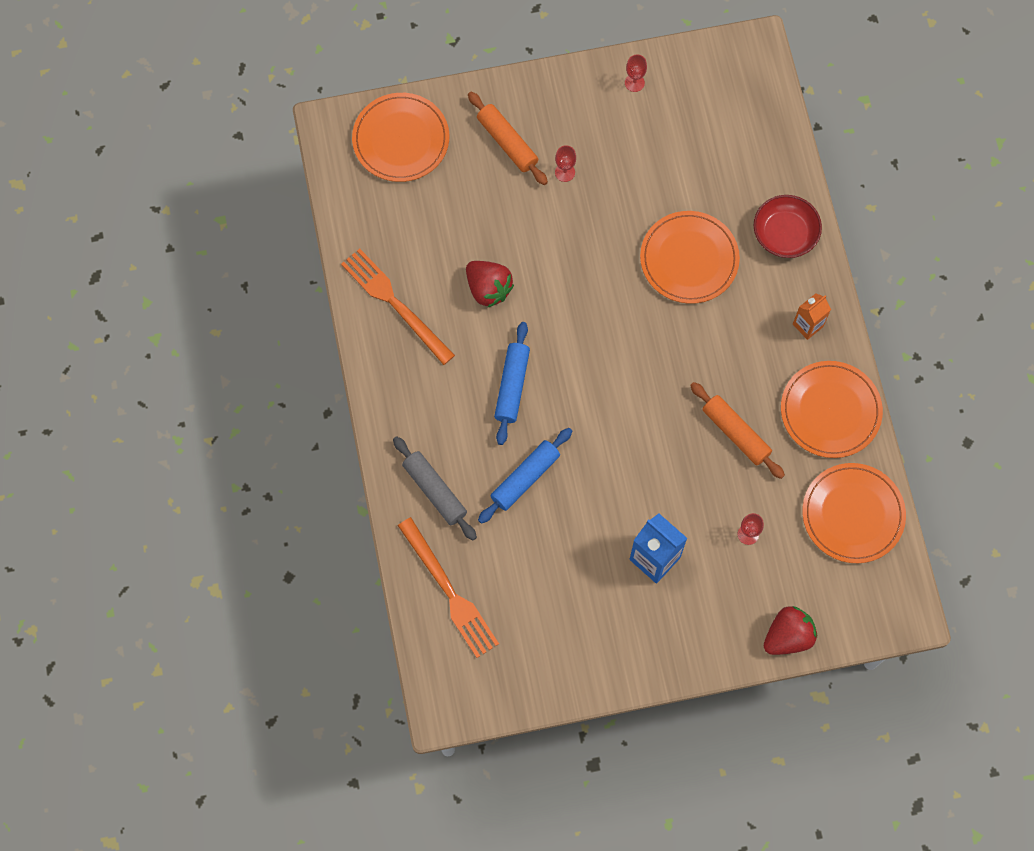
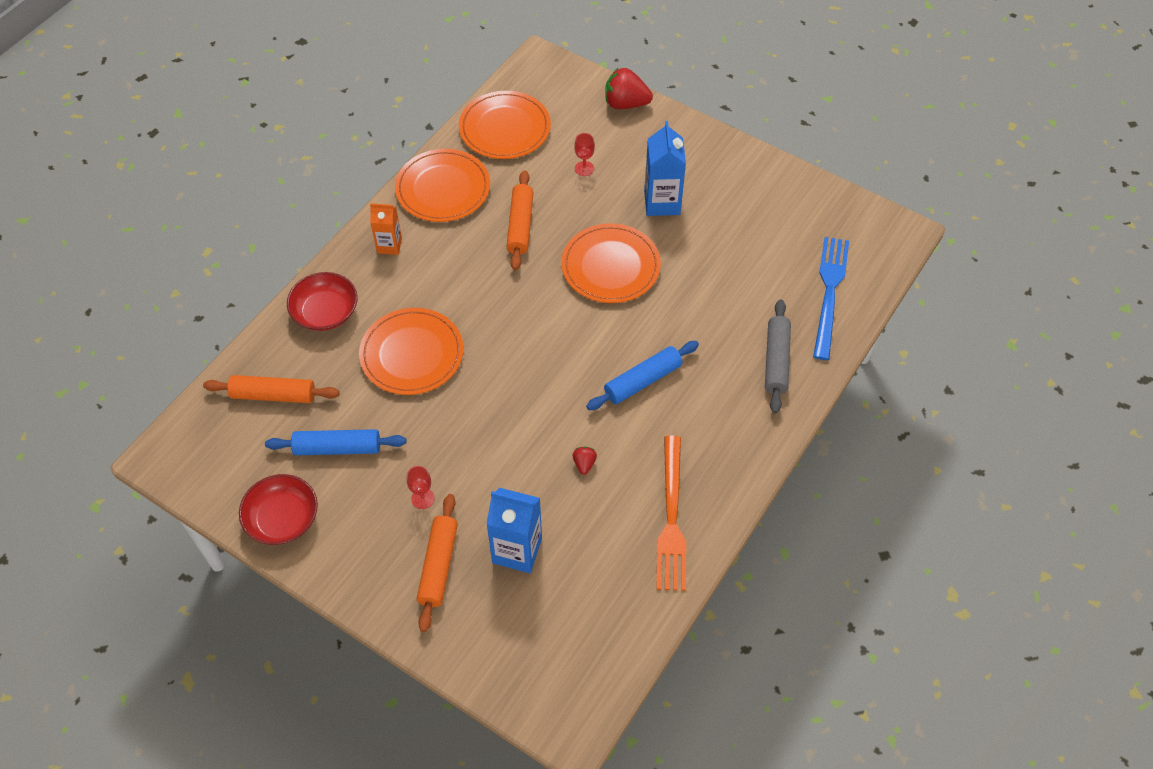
camera: 135 degrees left, 15 degrees down
(401, 139) = (522, 654): orange plate -> orange plate (610, 266)
(448, 591) = (829, 293): orange fork -> blue fork
(470, 194) = (517, 550): none -> blue carton
(488, 289) = (584, 464): red strawberry -> red strawberry, size x0.49
(525, 478) = (699, 315): blue rolling pin -> blue rolling pin (337, 448)
(634, 83) = (282, 518): red goblet -> red bowl
(741, 147) = (273, 395): none -> orange rolling pin

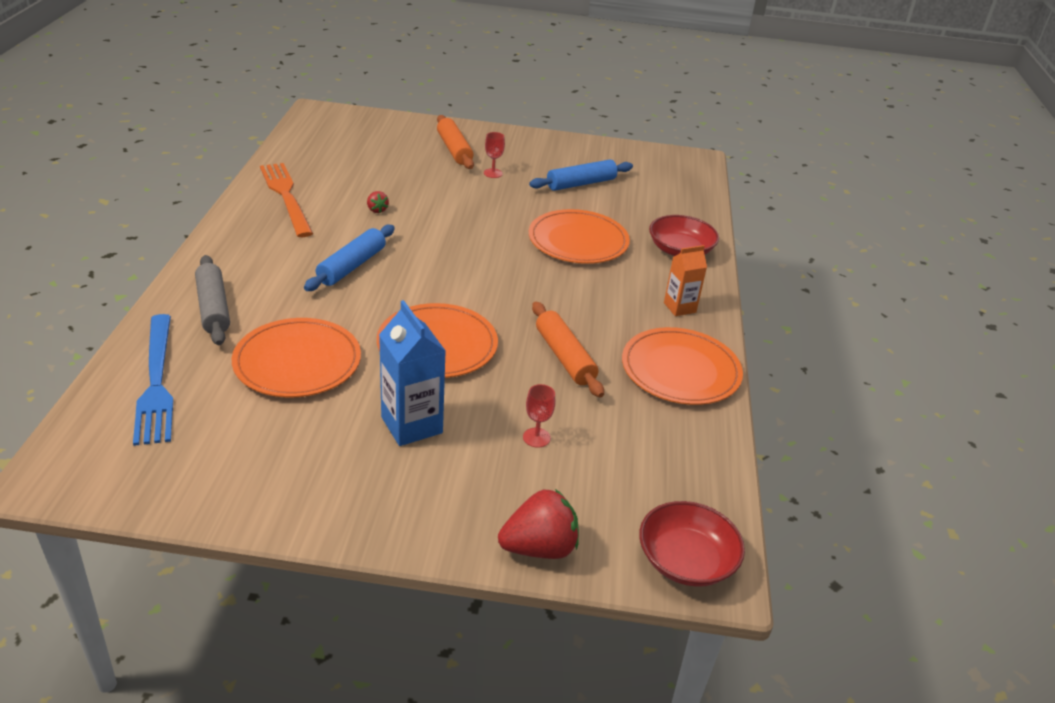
camera: 150 degrees right, 20 degrees down
(273, 395) = (660, 198): orange rolling pin -> none
(282, 518) = (582, 150): red bowl -> red bowl (686, 560)
(505, 128) = (675, 458): orange plate -> orange plate (297, 362)
(517, 550) = (402, 164): blue carton -> none

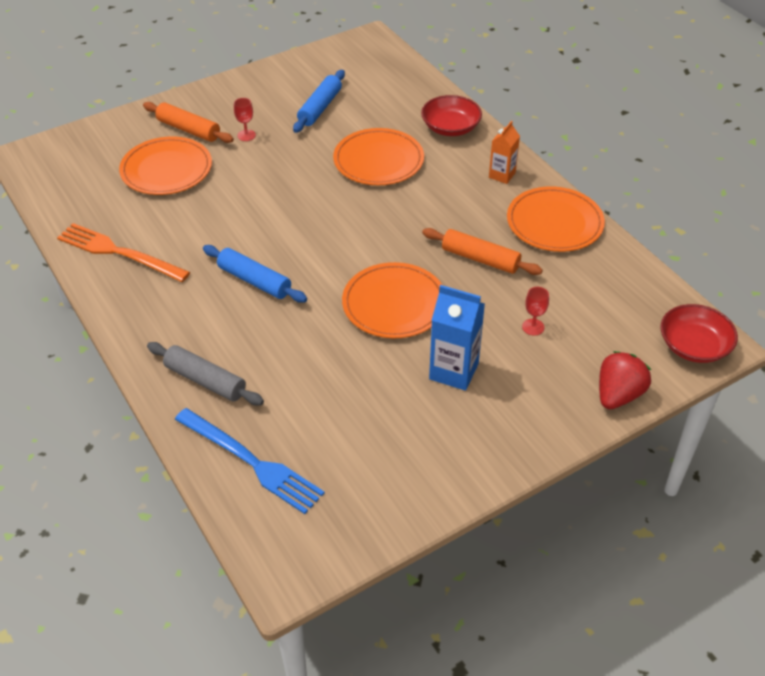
camera: 35 degrees left, 10 degrees up
(297, 362) = (323, 379): orange plate -> orange plate (166, 169)
(351, 266) = (254, 281): blue rolling pin -> blue rolling pin turned 45 degrees counterclockwise
(377, 210) = (206, 221): red strawberry -> none

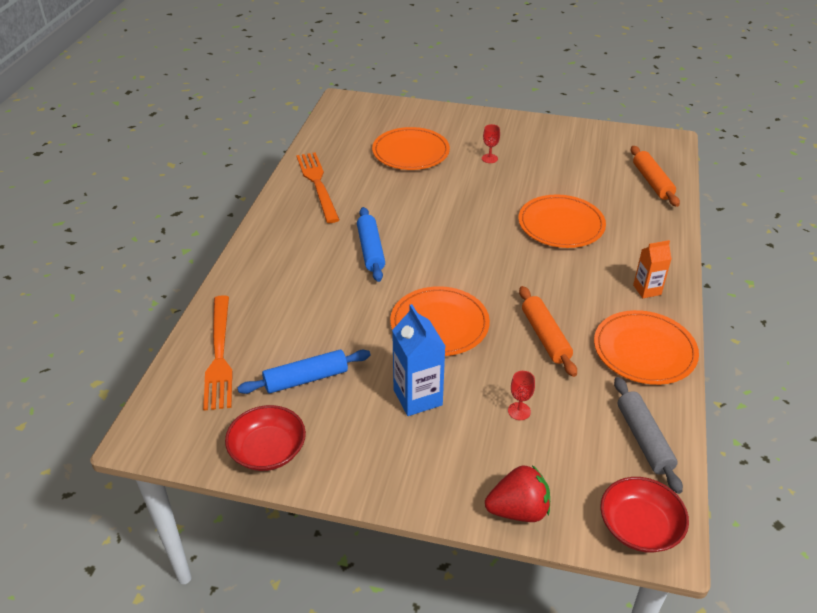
camera: 45 degrees right, 5 degrees down
(189, 129) = (457, 135): orange rolling pin -> orange rolling pin (652, 182)
(205, 381) = (261, 289): grey rolling pin -> grey rolling pin (643, 439)
(250, 461) = (219, 354): blue fork -> orange fork
(320, 108) = (566, 167): blue rolling pin -> blue rolling pin (306, 379)
(450, 127) = (650, 233): red bowl -> red bowl (268, 450)

